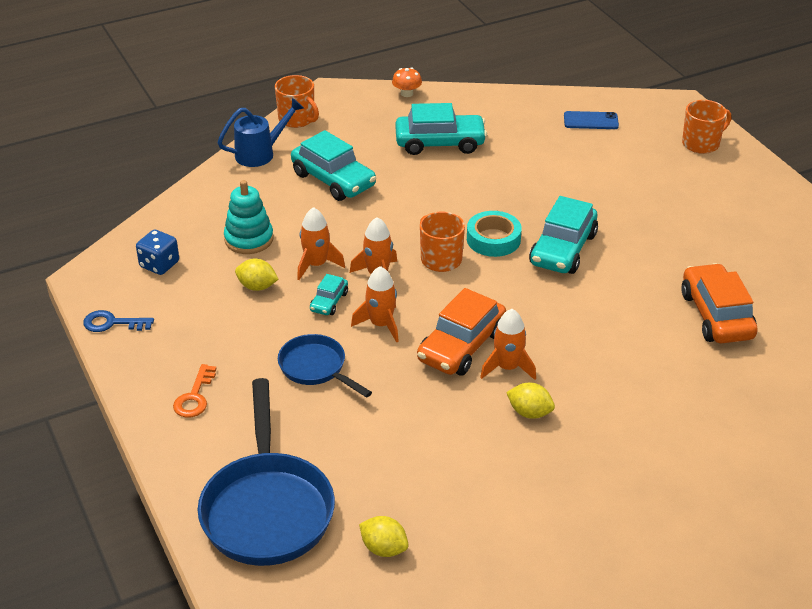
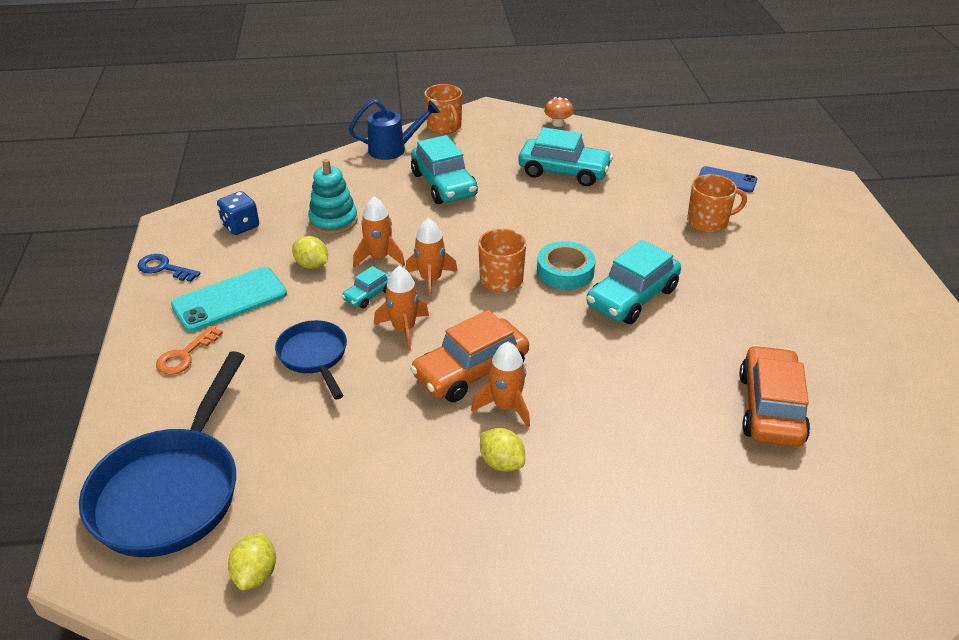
camera: 20 degrees right, 0 degrees up
(200, 337) = (229, 299): none -> turquoise phone
(384, 548) = (256, 574): yellow lemon -> yellow lemon turned 45 degrees clockwise
(701, 143) = (836, 224): orange mug -> orange mug (708, 222)

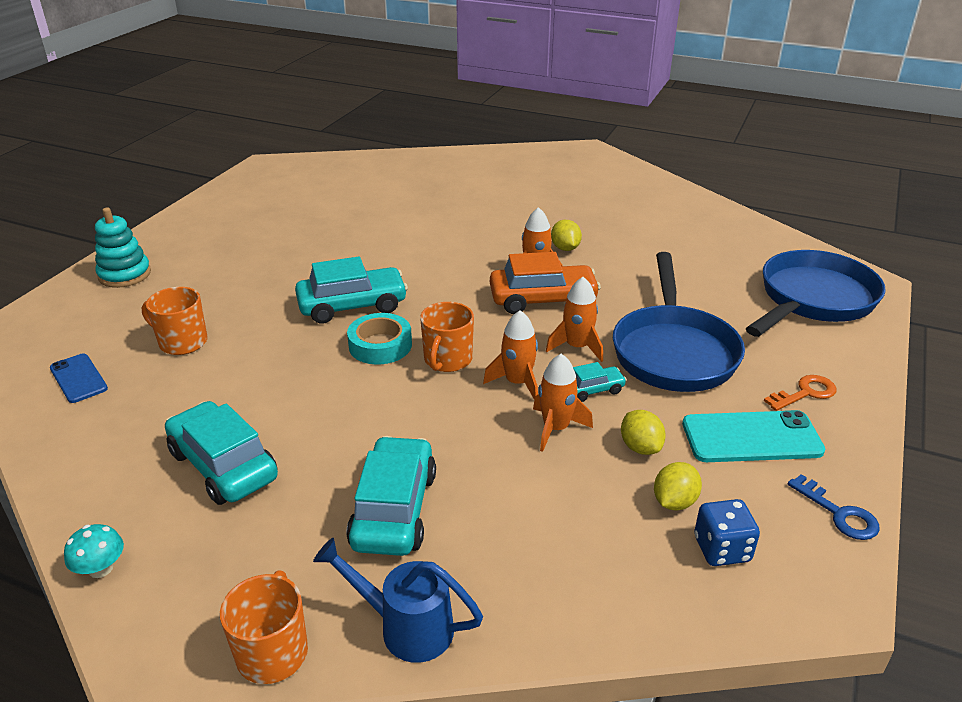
camera: 150 degrees left, 5 degrees down
(256, 574) = (753, 248): yellow lemon -> yellow lemon (674, 502)
(314, 357) = (673, 351): blue pan -> blue pan, size x1.79
(333, 221) = (584, 505): turquoise stacking toy -> turquoise stacking toy (125, 275)
(558, 123) = (101, 568): orange mushroom -> turquoise mushroom
(770, 408) = (361, 221): orange car -> none

